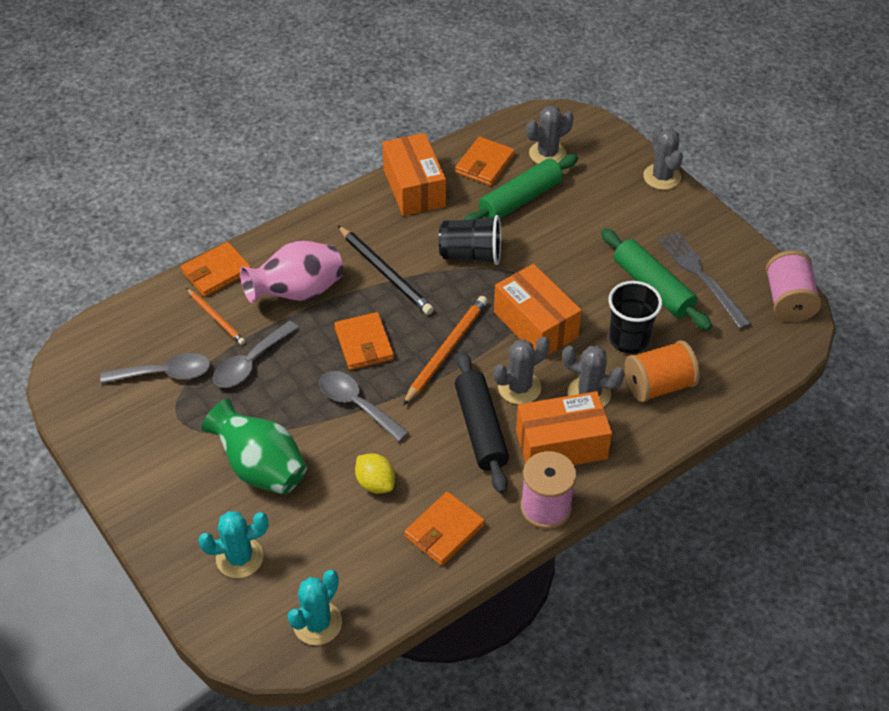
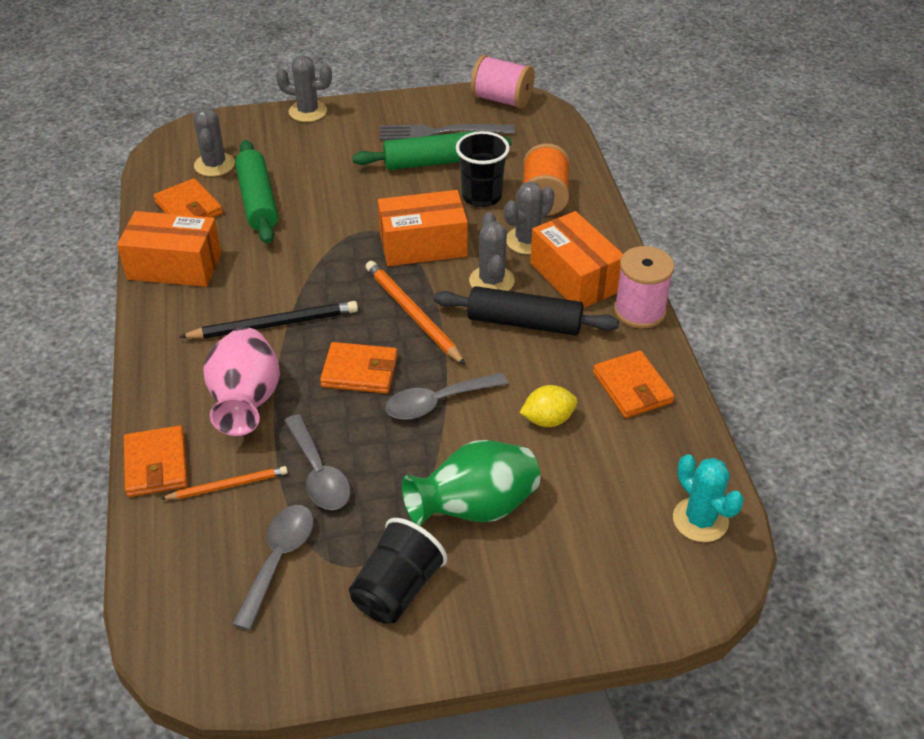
camera: 65 degrees left, 5 degrees down
(239, 558) = (587, 563): turquoise cactus -> none
(471, 255) = (301, 257): black cup -> black cup (397, 589)
(561, 445) = (574, 277): orange box -> orange box turned 45 degrees counterclockwise

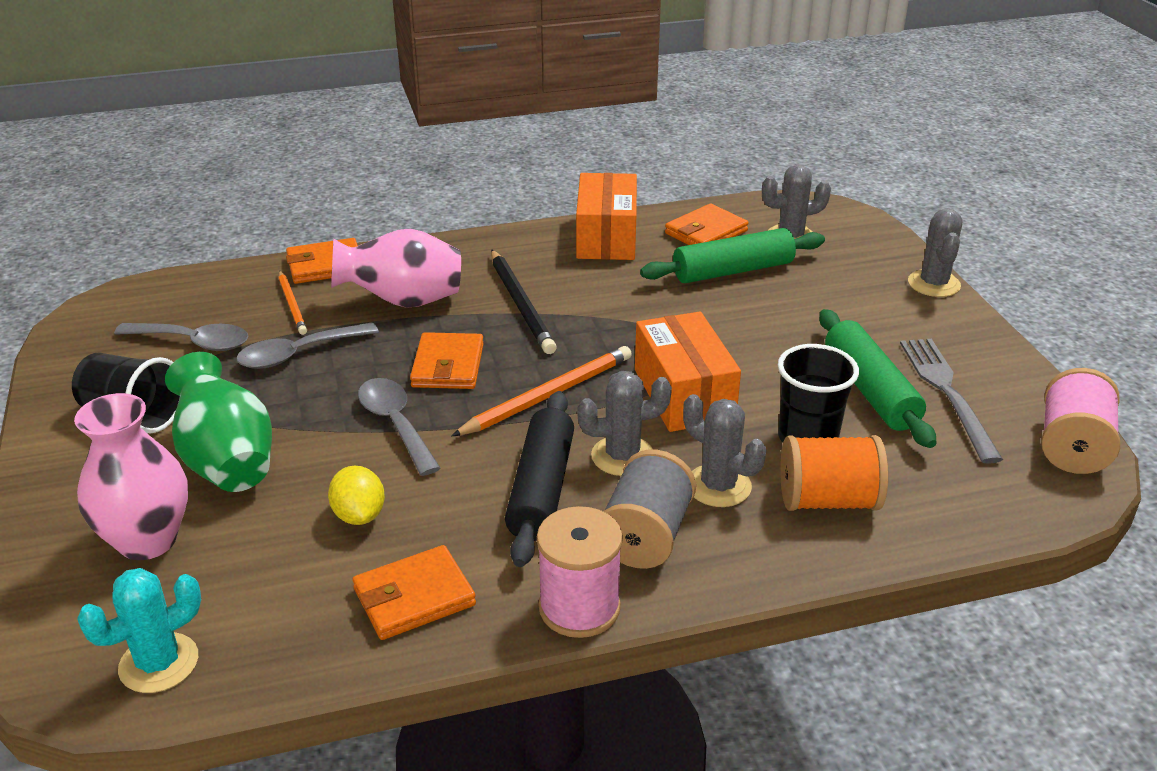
camera: 85 degrees right, 10 degrees down
(572, 548) = (147, 540): none -> pink vase
(574, 277) = (645, 536): orange box -> grey spool

